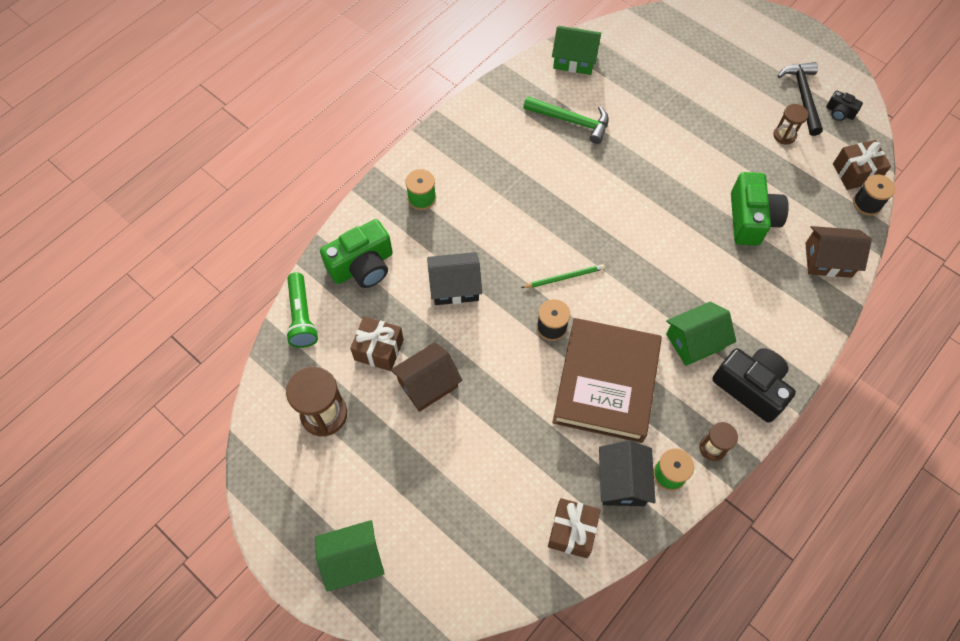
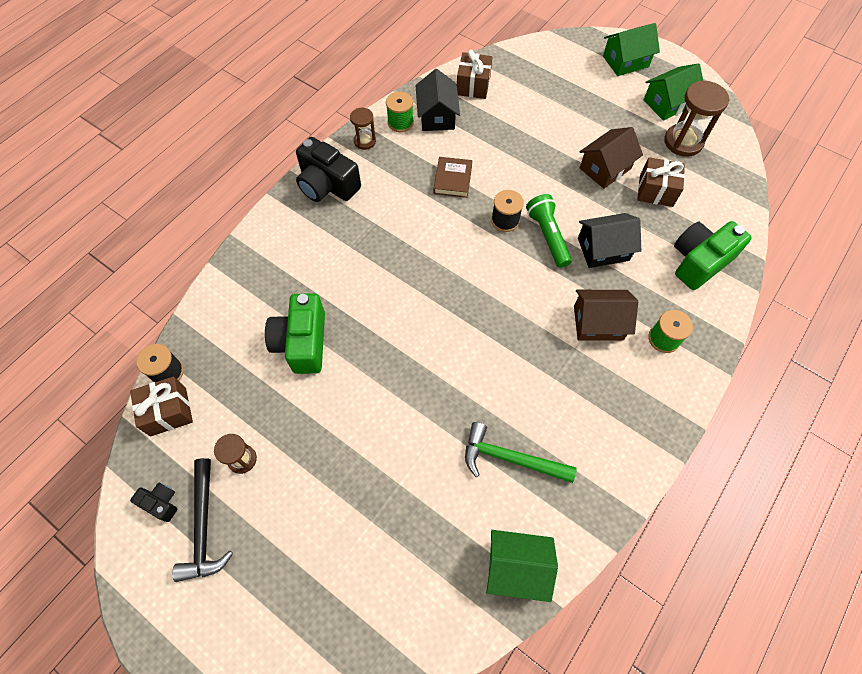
camera: 175 degrees right, 0 degrees up
(302, 317) = (736, 212): green flashlight -> green flashlight (547, 236)
(564, 277) = (498, 266): green pencil -> none
(606, 383) = (452, 179): brown book -> brown book, size x0.44
(695, 341) = (373, 218): green house -> green house (667, 103)
(828, 260) = (229, 303): brown house -> brown house (598, 323)

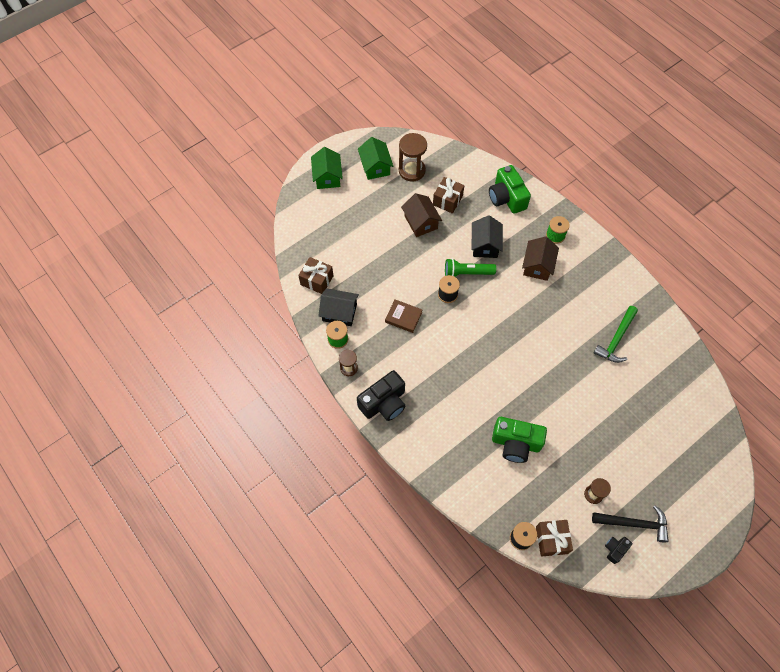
camera: 75 degrees left, 0 degrees up
(516, 567) = (678, 354): green house -> none

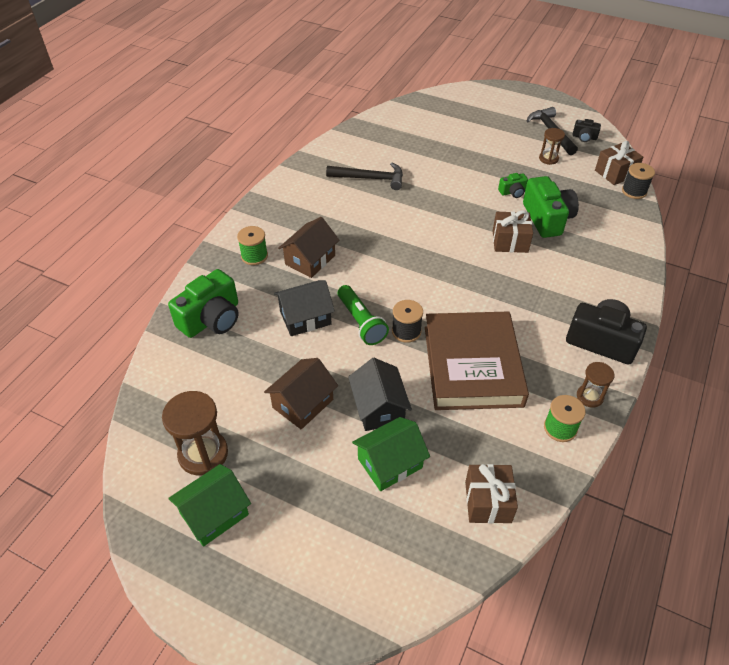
camera: 115 degrees left, 15 degrees down
(327, 177) = (269, 588): green house -> green house (390, 463)
(339, 312) = (519, 444): black house -> black house (379, 407)
(403, 317) = (472, 365): brown book -> brown book, size x2.29
(447, 200) = (246, 384): brown gift -> brown gift (510, 241)
(537, 266) = (310, 260): brown house -> brown house turned 45 degrees counterclockwise
(558, 436) = (512, 192): none -> green camera
(616, 339) = (370, 179): green hammer -> black hammer

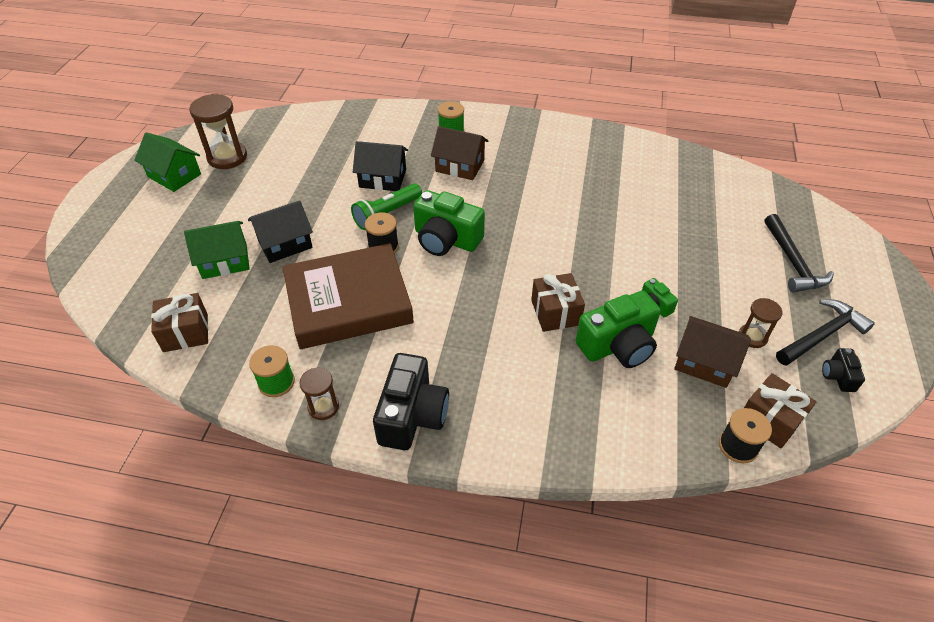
camera: 75 degrees right, 0 degrees up
(211, 319) = (366, 127): green camera -> green camera (446, 239)
(303, 403) = (283, 197): brown house -> brown house (705, 362)
(305, 317) = (382, 178): black house -> black house turned 45 degrees counterclockwise
(370, 179) = (607, 182): black hammer -> black hammer (792, 262)
(390, 463) = (224, 261): green house -> green house turned 60 degrees counterclockwise

